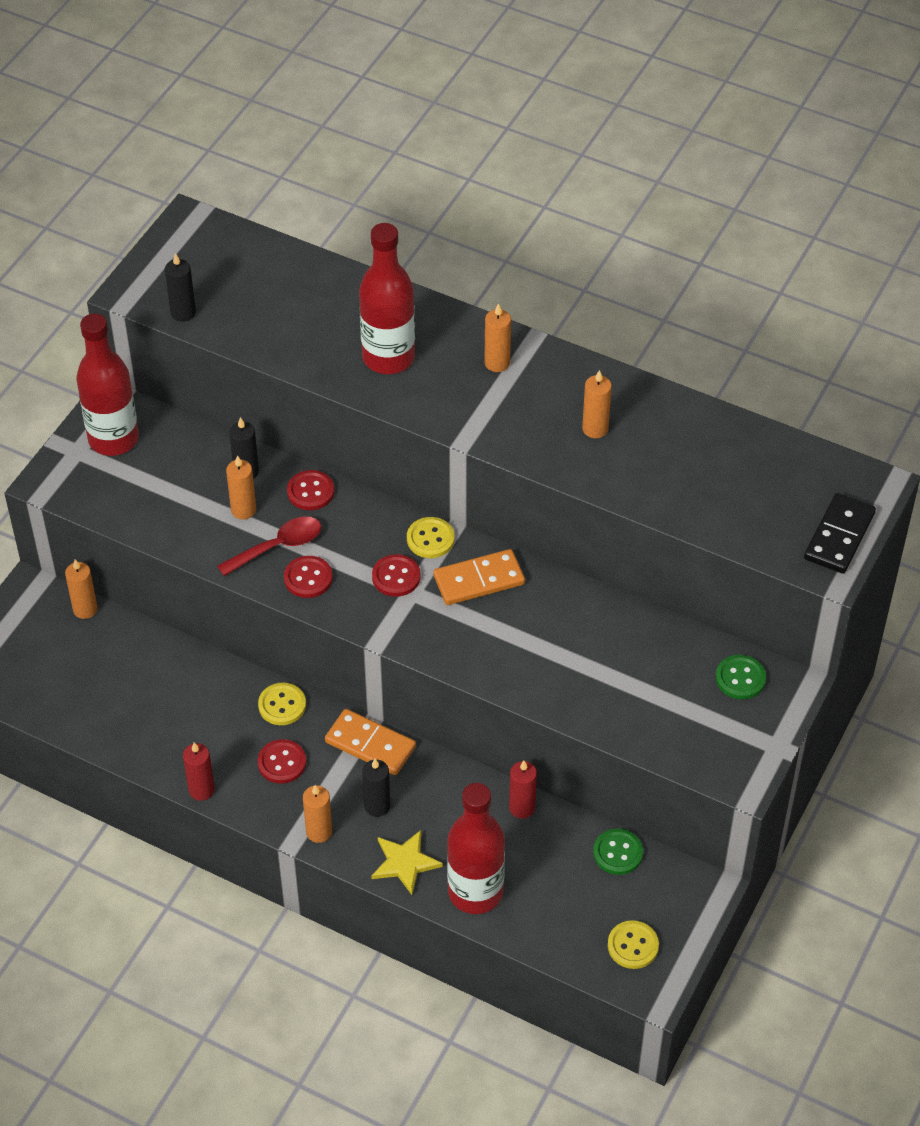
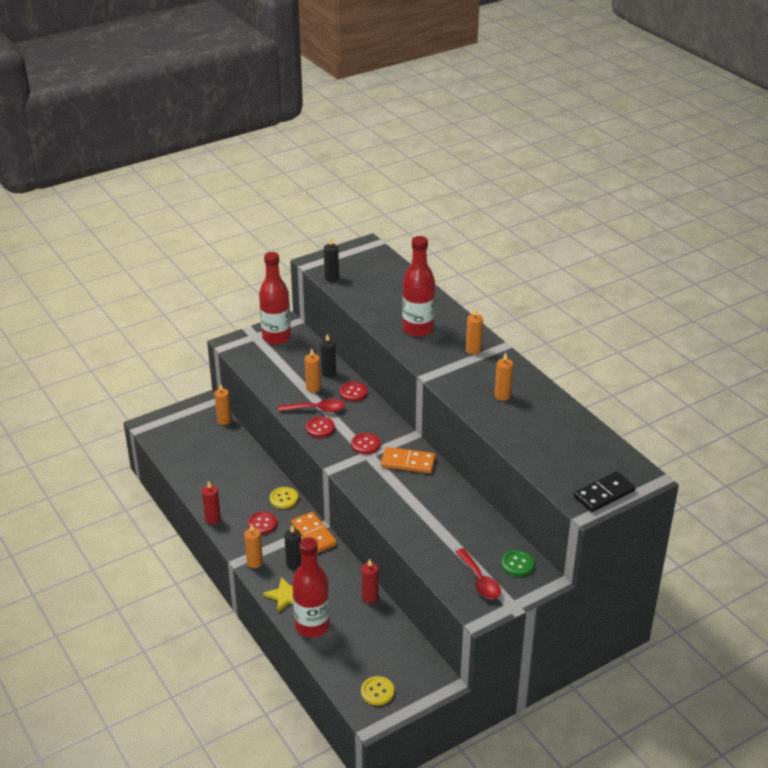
camera: 30 degrees right, 15 degrees down
(430, 539) = (397, 435): yellow button -> none
(618, 853) = (405, 642): green button -> none
(709, 728) = (480, 580): none -> red spoon

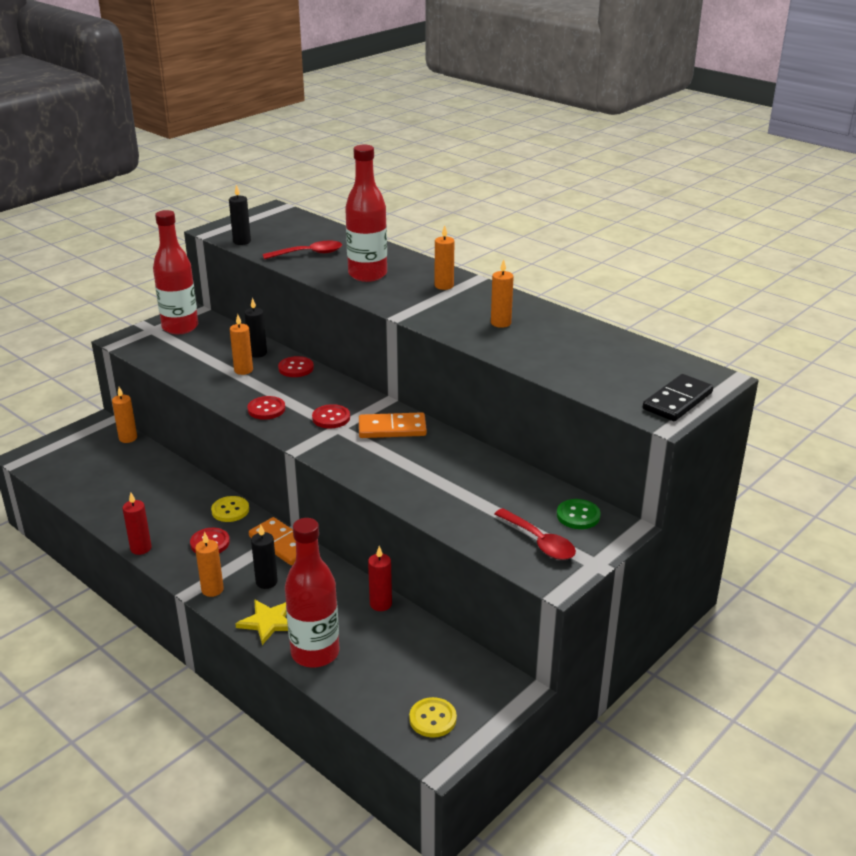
camera: 15 degrees left, 5 degrees down
(317, 409) = (255, 391): red spoon -> red spoon (309, 253)

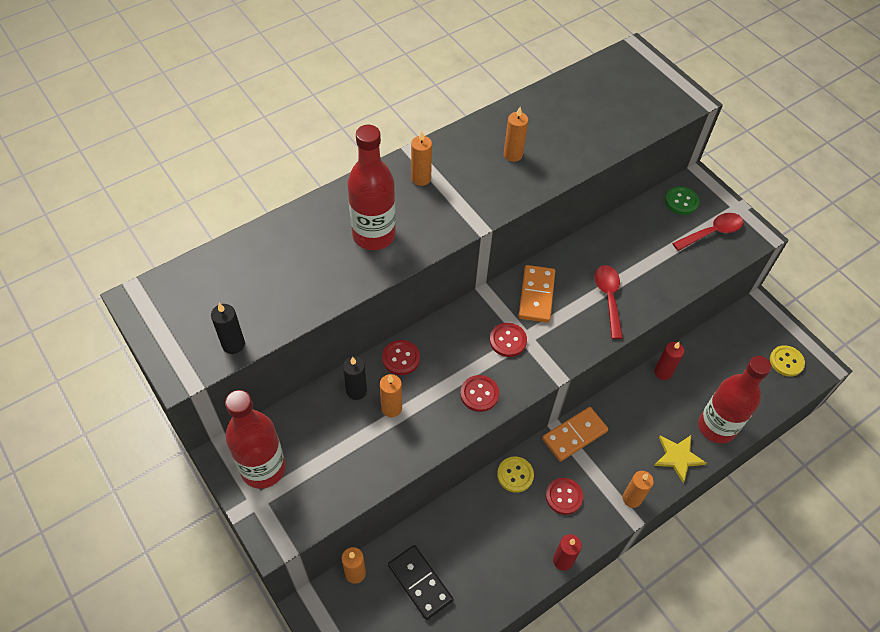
camera: 80 degrees left, 25 degrees up
(266, 582) = (626, 453): black candle -> none
(309, 253) = (297, 280): red spoon -> red spoon (608, 298)
(677, 401) = (666, 84): black domino -> black domino (420, 583)

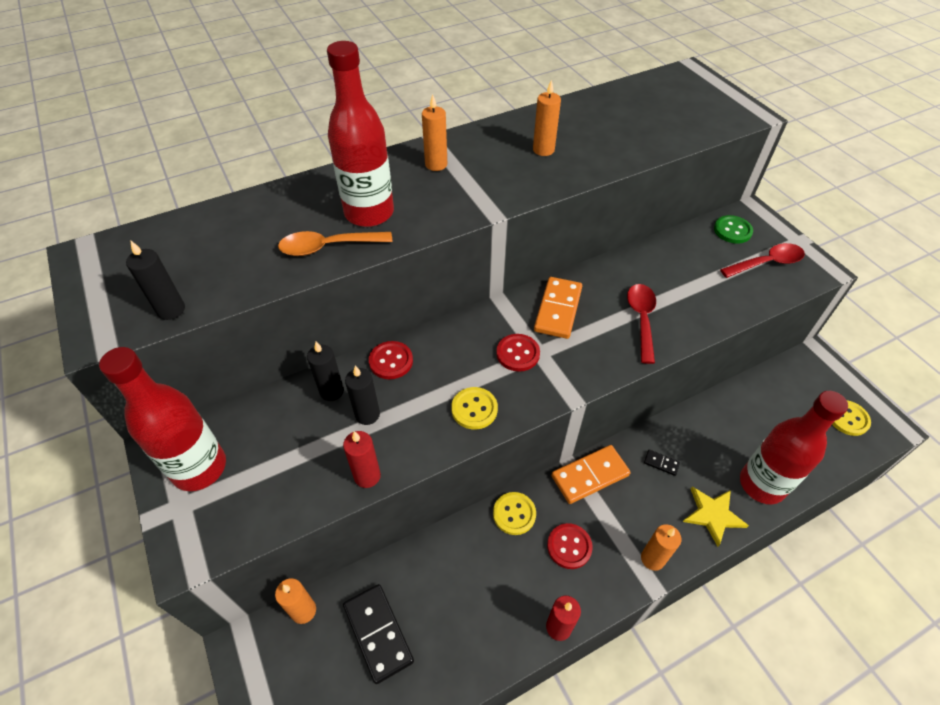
camera: 10 degrees right, 5 degrees down
(347, 272) = (328, 247): none -> orange spoon
(391, 408) = (367, 414): orange candle -> black candle
(479, 394) = (474, 409): red button -> yellow button
(633, 418) = (661, 463): none -> black domino
(663, 372) = (700, 416): red candle -> red candle (367, 476)

